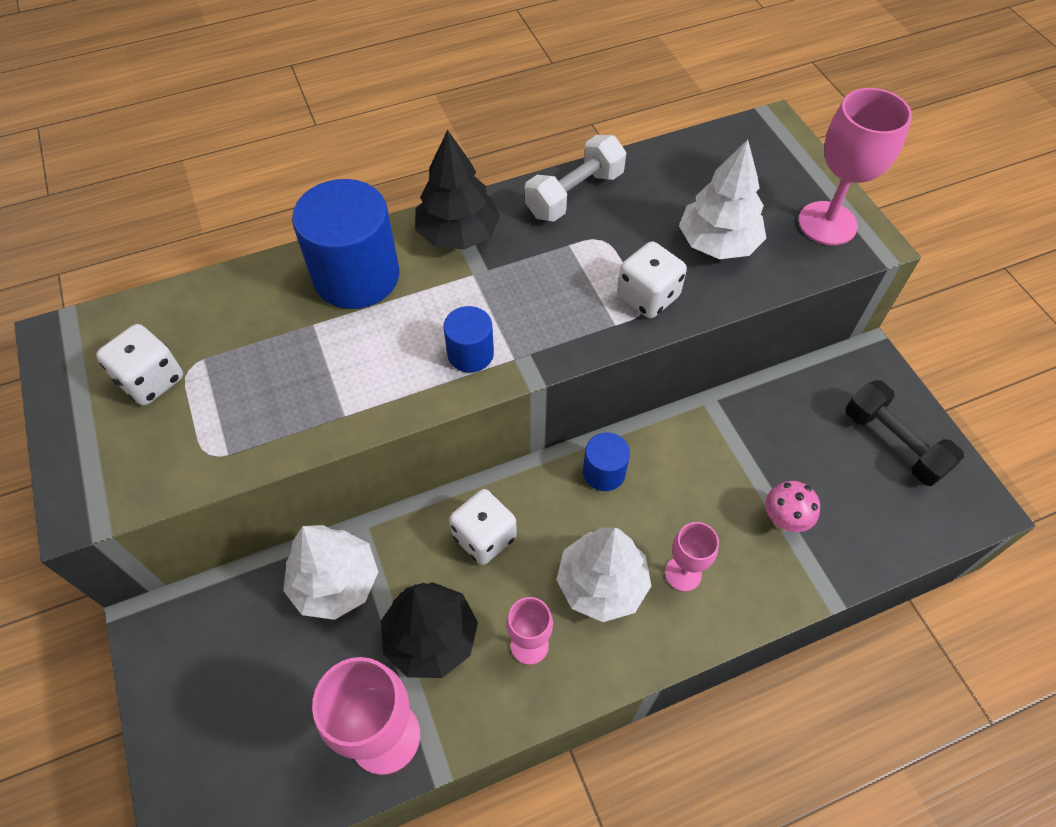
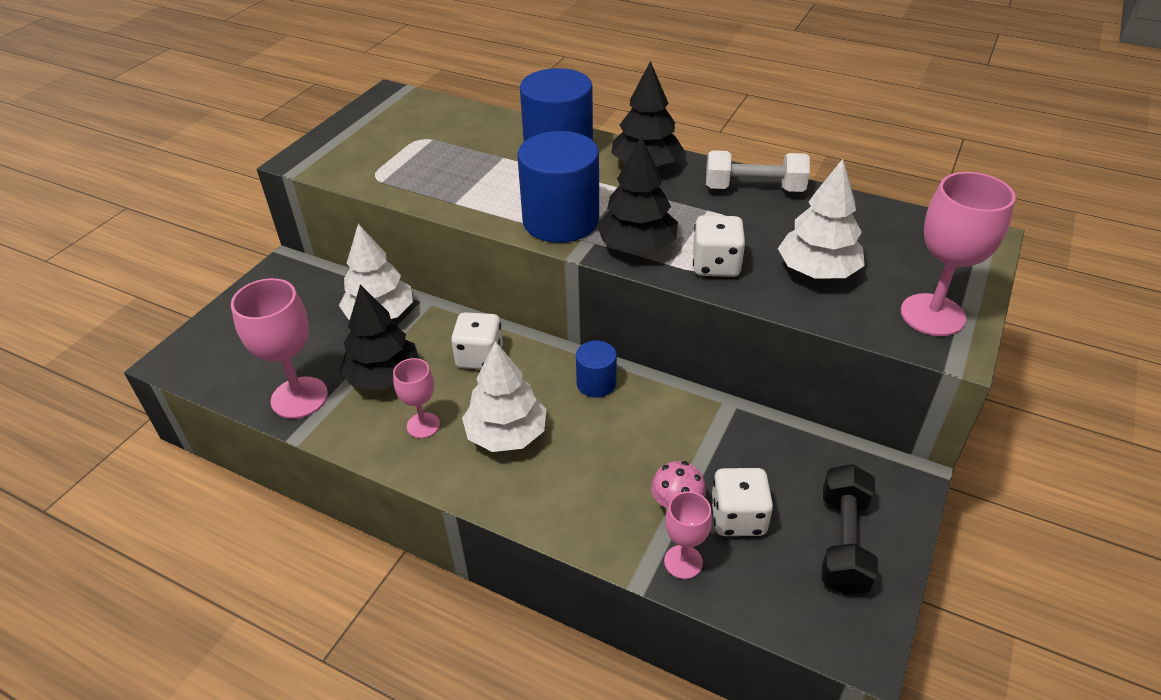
camera: 50 degrees right, 15 degrees down
(151, 380) = (398, 133): white dice -> white dice (738, 518)
(470, 354) = (561, 221): blue cylinder -> blue cylinder, size x1.97
(567, 327) = (637, 246): none -> black tree
(683, 573) = (562, 474): pink goblet -> pink goblet (683, 562)

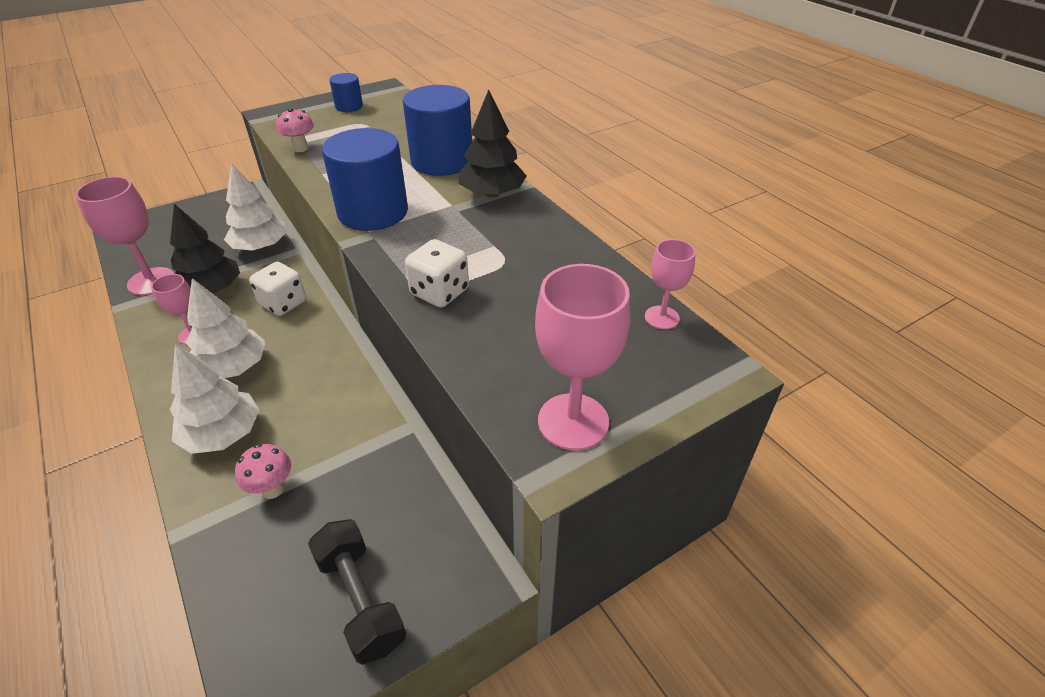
camera: 30 degrees right, 0 degrees up
(392, 185) = (300, 148): none -> pink mushroom
(596, 383) = (334, 360): blue cylinder -> blue cylinder (349, 106)
(637, 246) = (401, 252): black tree -> none
(683, 562) = (226, 536): pink goblet -> pink goblet (662, 317)
(738, 518) = (306, 524): white dice -> none
(754, 188) = (556, 243): white dumbbell -> none
(817, 271) = (518, 333): white tree -> white tree (223, 434)
(843, 542) = (361, 600): black dumbbell -> black dumbbell turned 75 degrees counterclockwise

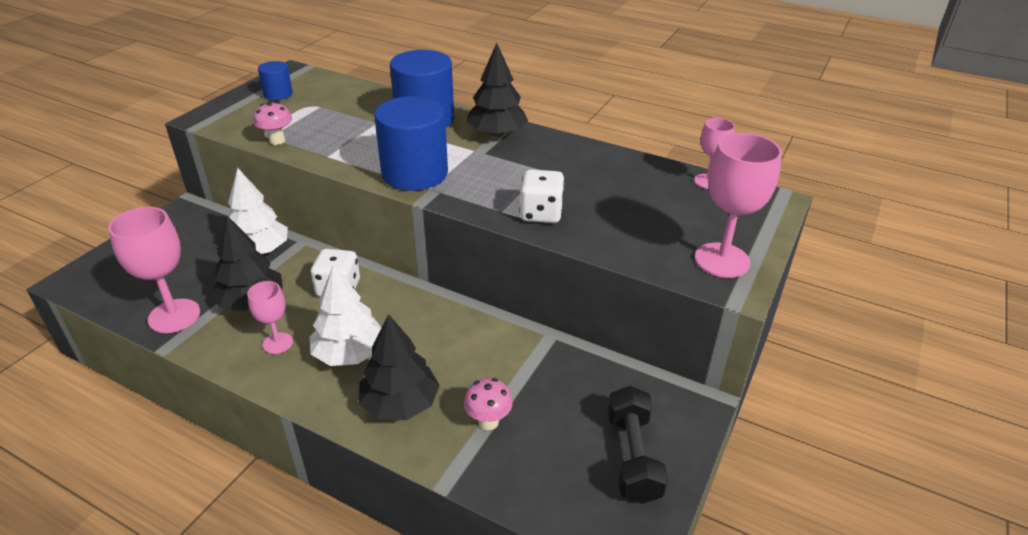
camera: 30 degrees left, 5 degrees down
(223, 434) = (400, 404): white tree -> black tree
(361, 600) = (633, 457): black dumbbell -> black dumbbell turned 60 degrees clockwise

